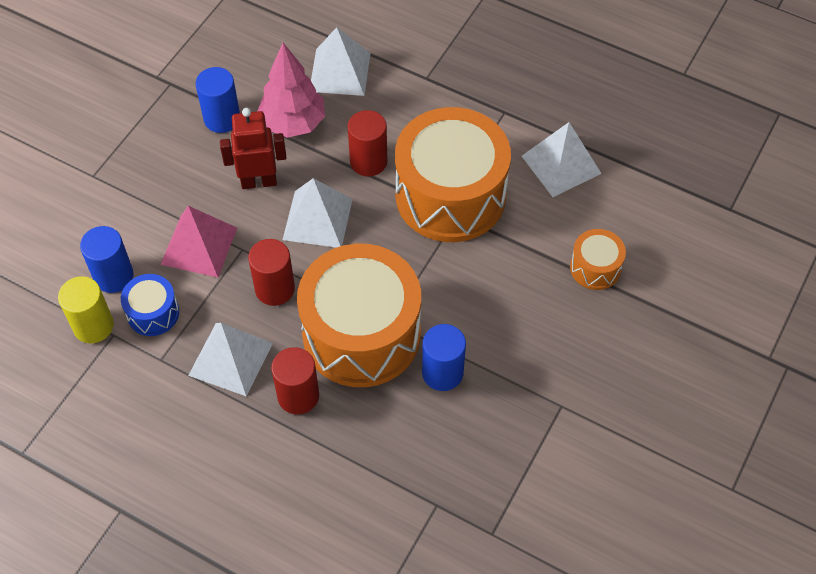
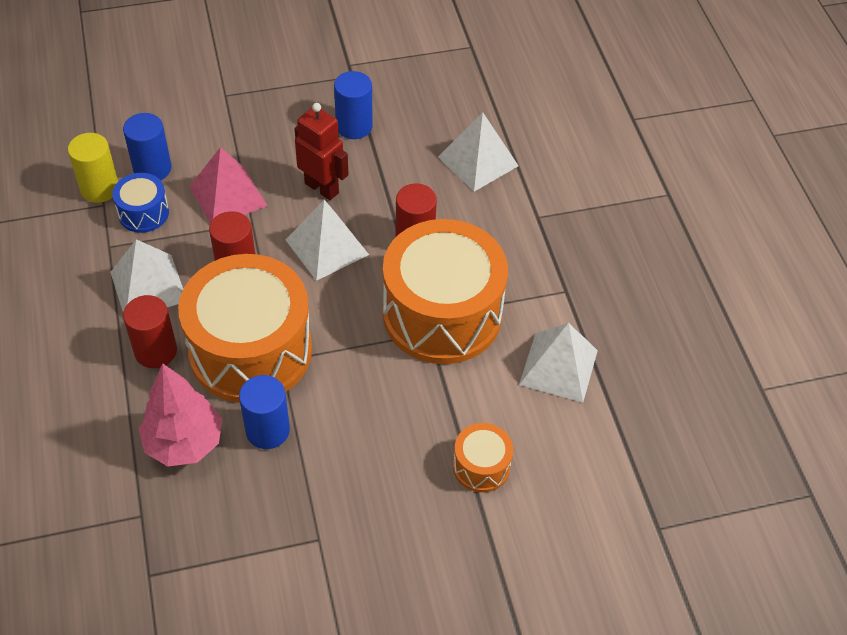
camera: 45 degrees right, 5 degrees down
(293, 123) = (397, 169): pink tree -> pink tree (184, 443)

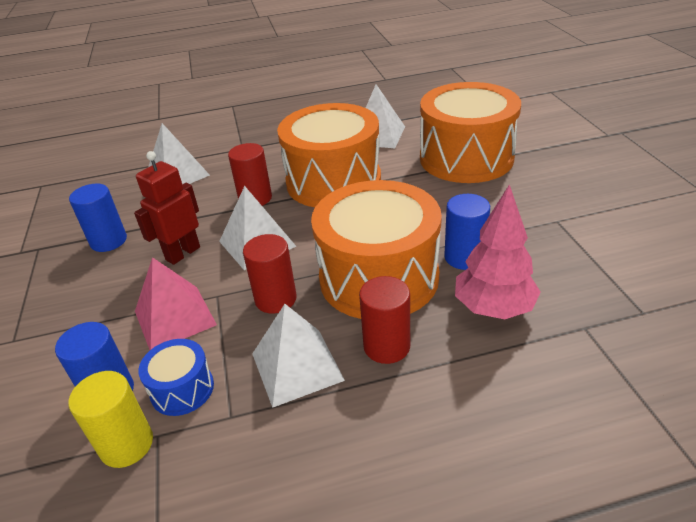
camera: 85 degrees left, 15 degrees down
(481, 466) = (466, 158): orange drum -> orange drum, size x2.25

